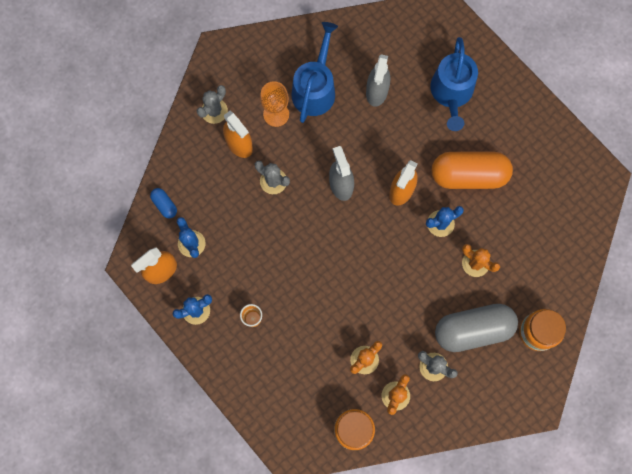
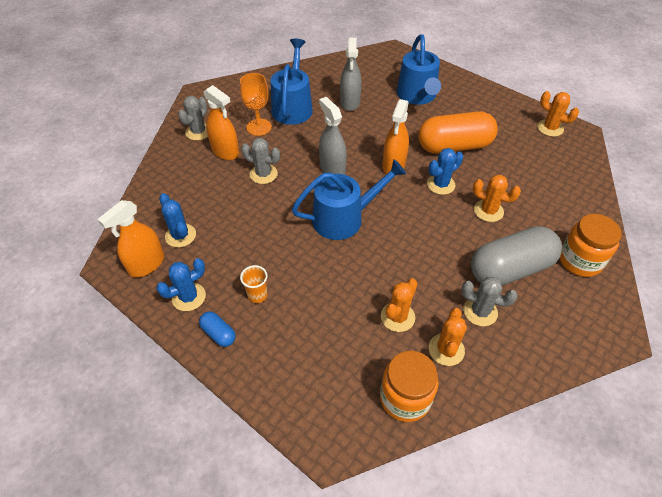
camera: 10 degrees left, 25 degrees down
(164, 205) = (149, 207): blue capsule -> blue capsule (218, 333)
(340, 249) = (343, 218): none -> blue watering can
(576, 166) = (550, 128): none -> orange cactus

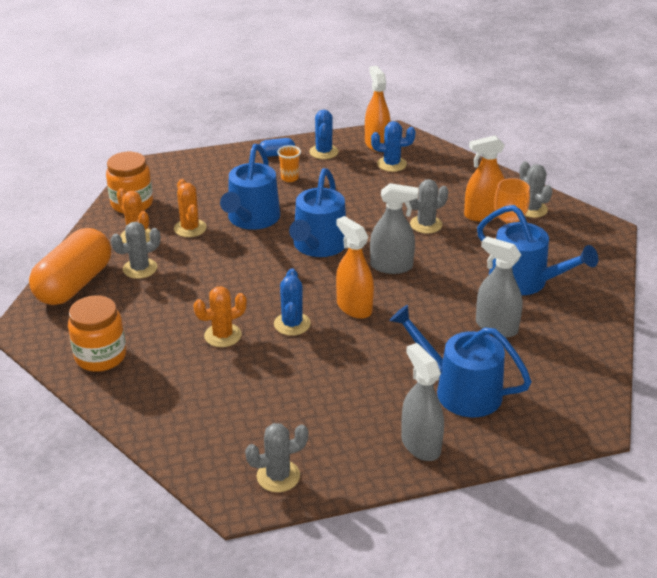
camera: 125 degrees right, 15 degrees down
(345, 282) = (252, 219): none -> blue watering can
(454, 146) = (336, 367): orange capsule -> orange capsule (74, 284)
(470, 93) = (420, 445): none -> grey spray bottle
(510, 269) = (151, 308): grey capsule -> none
(550, 128) = (278, 476): orange cactus -> grey cactus

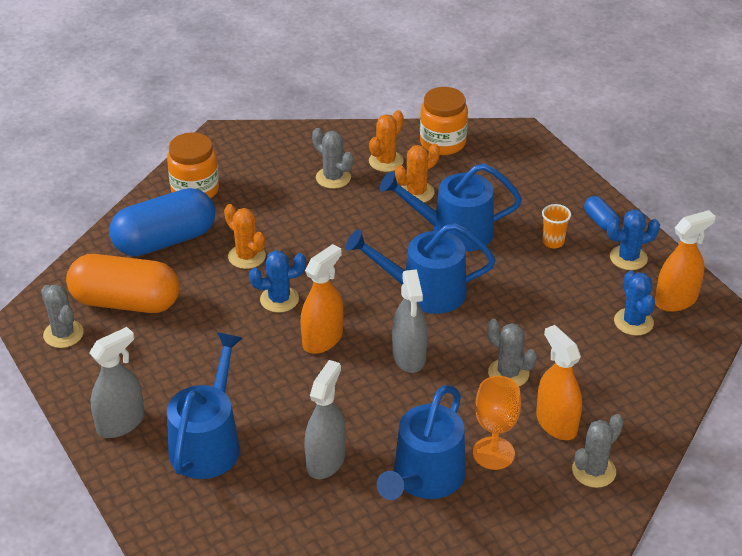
camera: 75 degrees right, 5 degrees up
(74, 284) = (293, 145): orange capsule -> orange capsule (126, 302)
(169, 386) = (165, 241): none -> blue capsule

